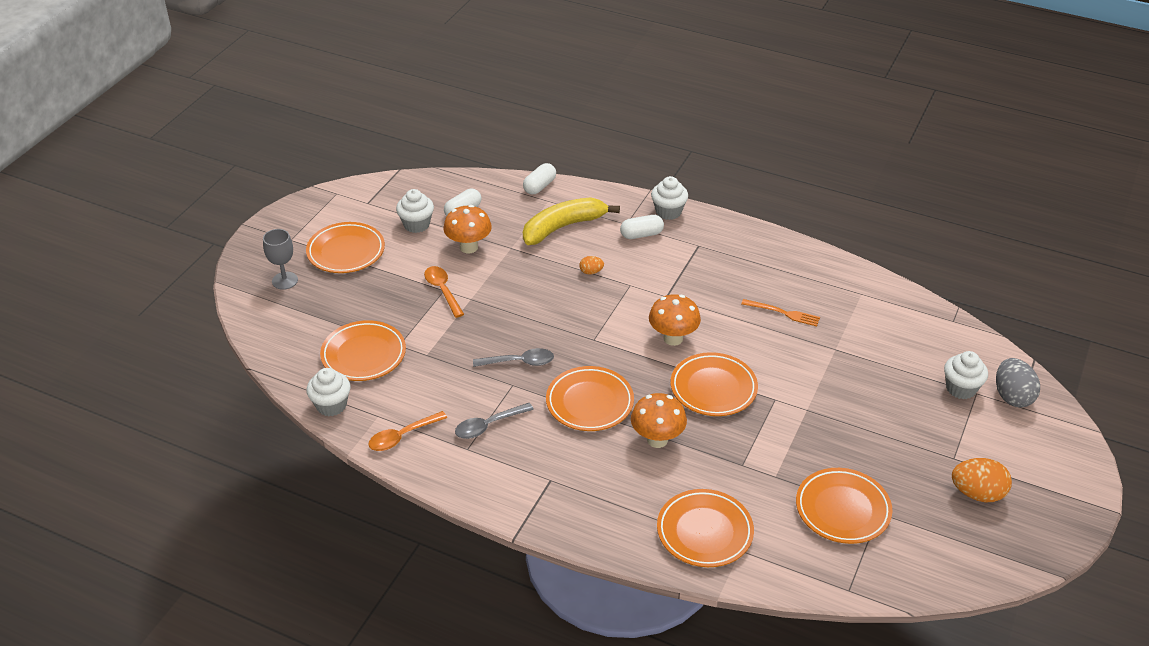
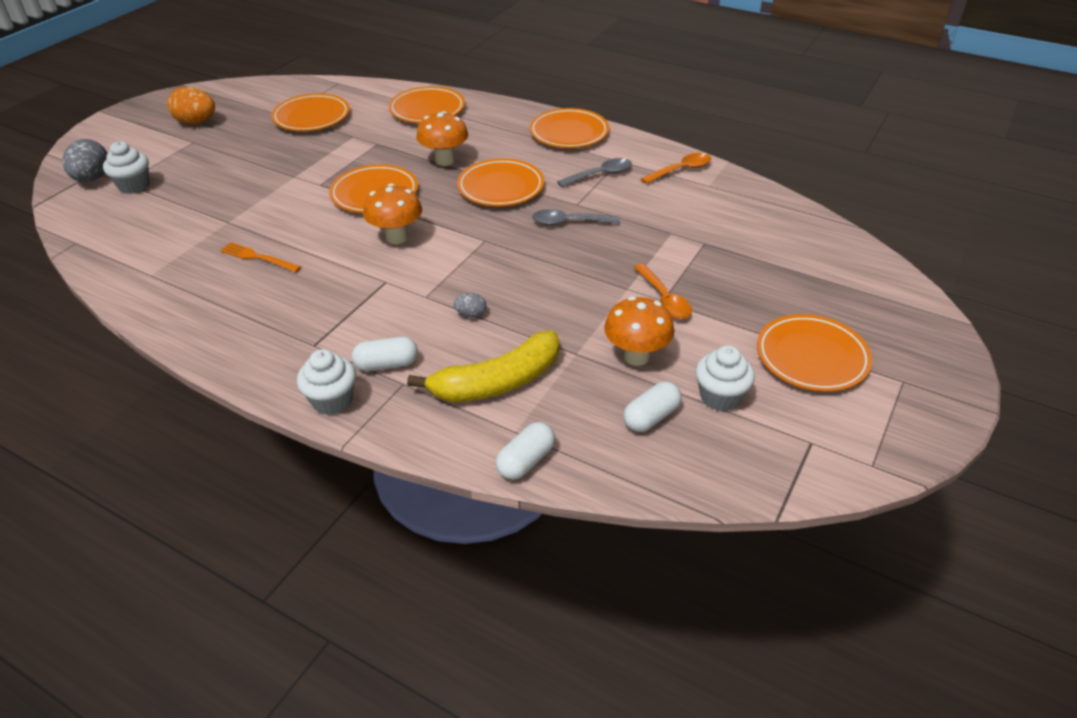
camera: 175 degrees left, 0 degrees up
(285, 280) = (877, 320): grey goblet -> none
(331, 405) = (758, 194): white cupcake -> none
(364, 355) = (741, 235): orange plate -> orange plate (569, 133)
(591, 272) = (471, 314): orange egg -> grey egg

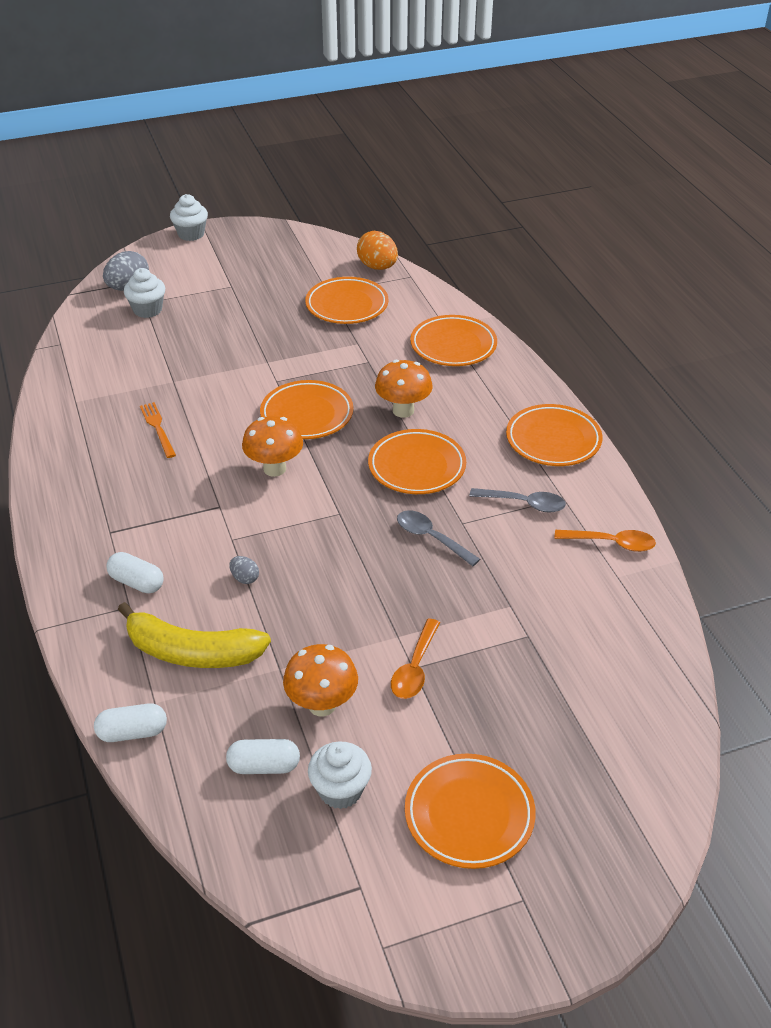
camera: 40 degrees right, 0 degrees up
(196, 122) = (254, 266): orange egg -> orange egg (377, 267)
(332, 400) = (70, 588): white cupcake -> white cupcake (191, 234)

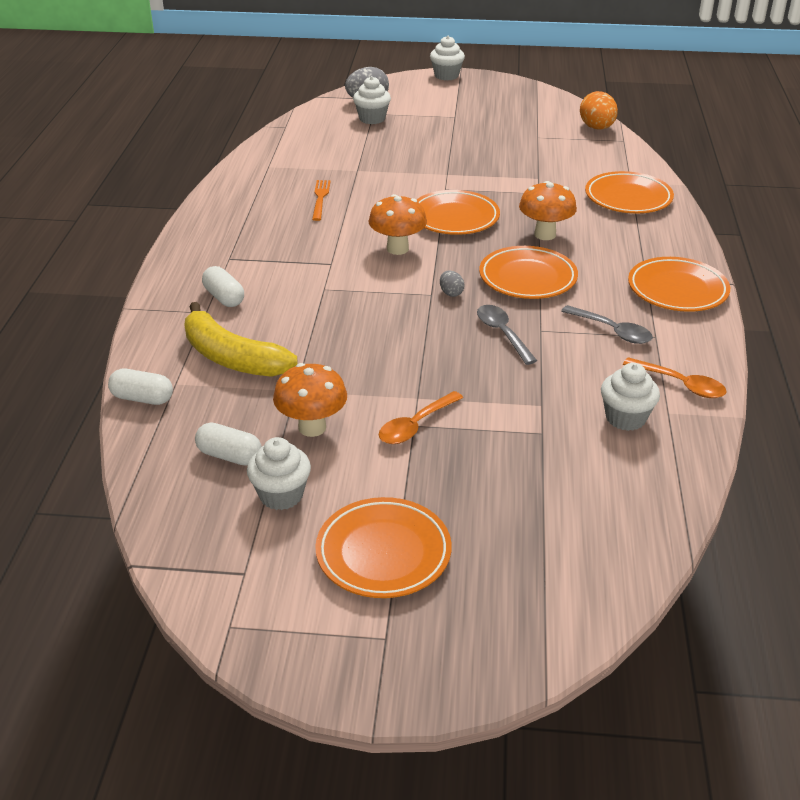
camera: 25 degrees right, 5 degrees down
(245, 578) = (314, 318): grey egg -> grey egg (451, 293)
(347, 305) = (548, 149): orange plate -> none
(587, 595) = (625, 418): none -> white cupcake

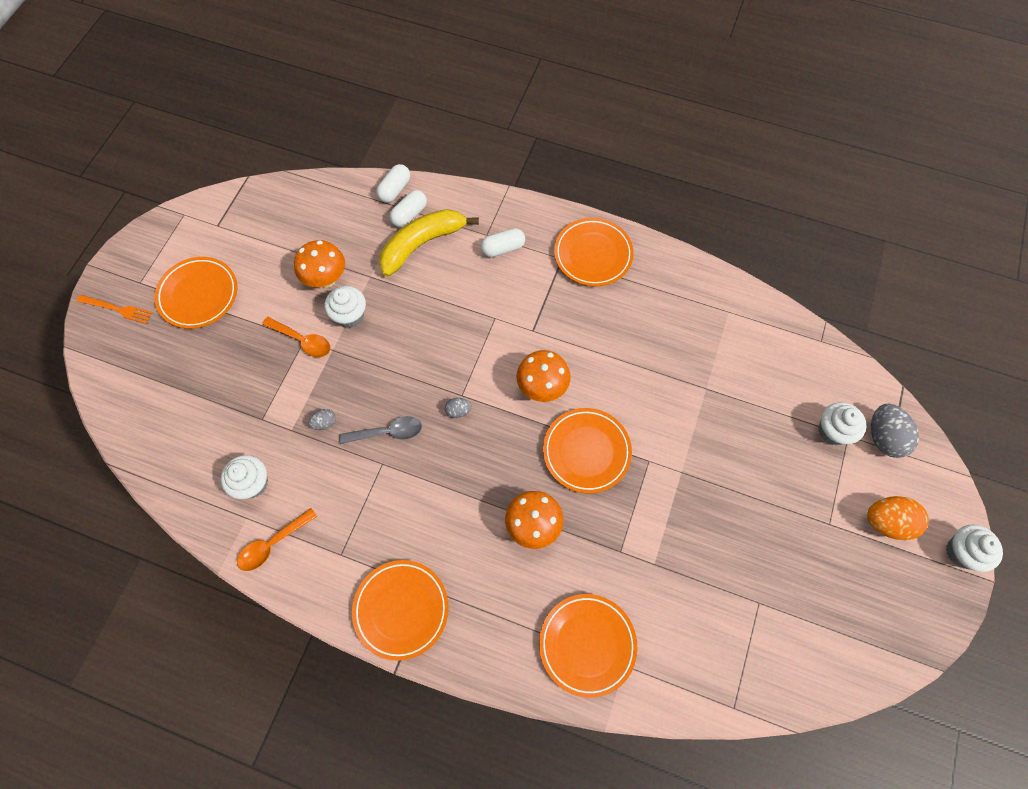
camera: 105 degrees right, 30 degrees up
(229, 456) = (317, 230): white capsule -> white capsule (409, 215)
(281, 495) = (270, 252): white cupcake -> white cupcake (350, 315)
(320, 198) = (651, 344): orange fork -> orange fork (117, 309)
(415, 426) = (302, 340): orange spoon -> orange spoon turned 150 degrees clockwise
(517, 381) = (324, 423): none -> grey egg
(527, 278) = (462, 481): orange plate -> orange plate (593, 255)
(597, 128) = (774, 688): orange egg -> orange egg (887, 522)
(612, 331) = (360, 521): grey spoon -> none

